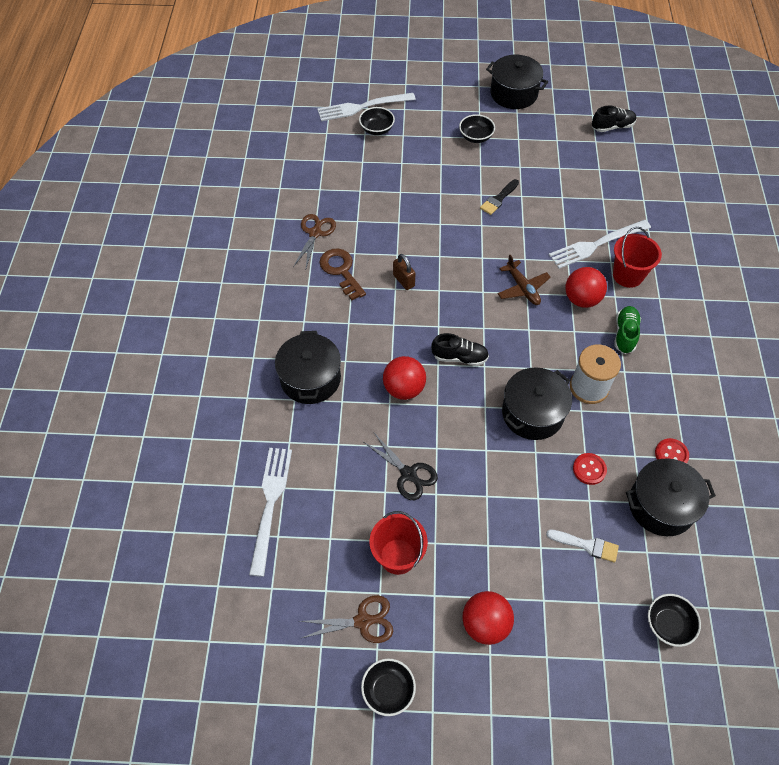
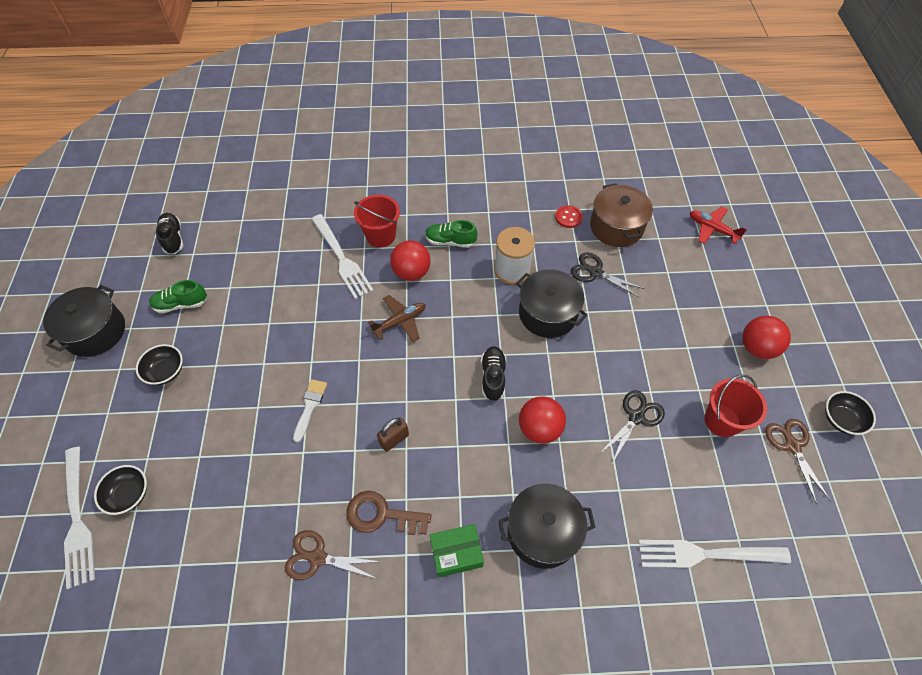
camera: 95 degrees left, 0 degrees up
(303, 317) = (456, 553): none -> green box
(341, 271) = (381, 515): brown key -> brown key turned 45 degrees clockwise
(498, 199) = (272, 345): black brush -> none
(540, 139) = (181, 304): none -> green shoe
(586, 545) = (665, 276): white brush -> white brush (310, 406)
(589, 469) = (595, 272): red button -> black scissors
(661, 505) = (616, 227): black pot -> brown pot
(668, 624) = (712, 229): black bowl -> red plane

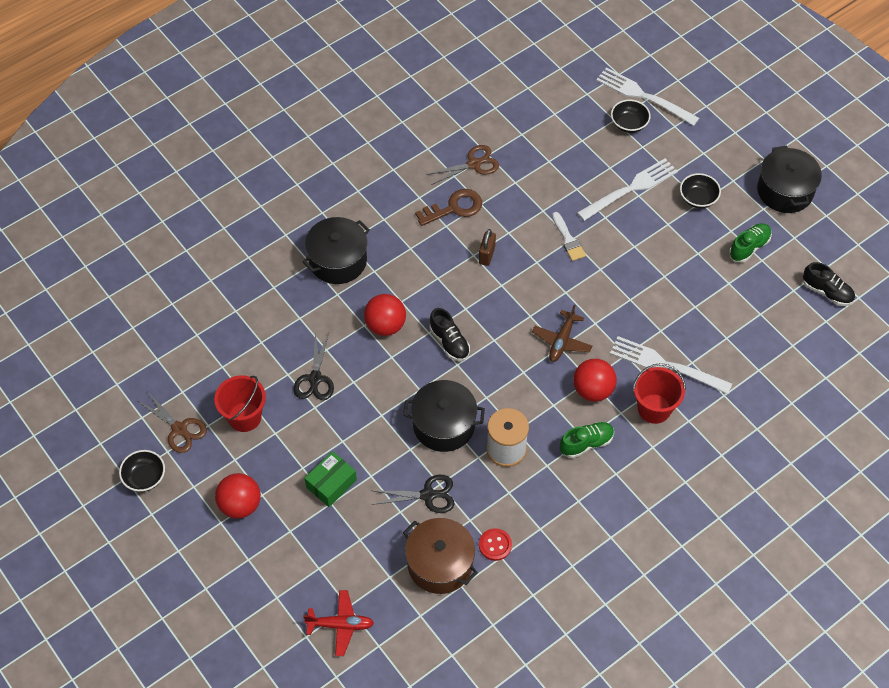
camera: 145 degrees right, 0 degrees up
(456, 553) = (387, 216): green box -> green box (331, 484)
(706, 554) = (216, 312): white fork -> white fork (631, 188)

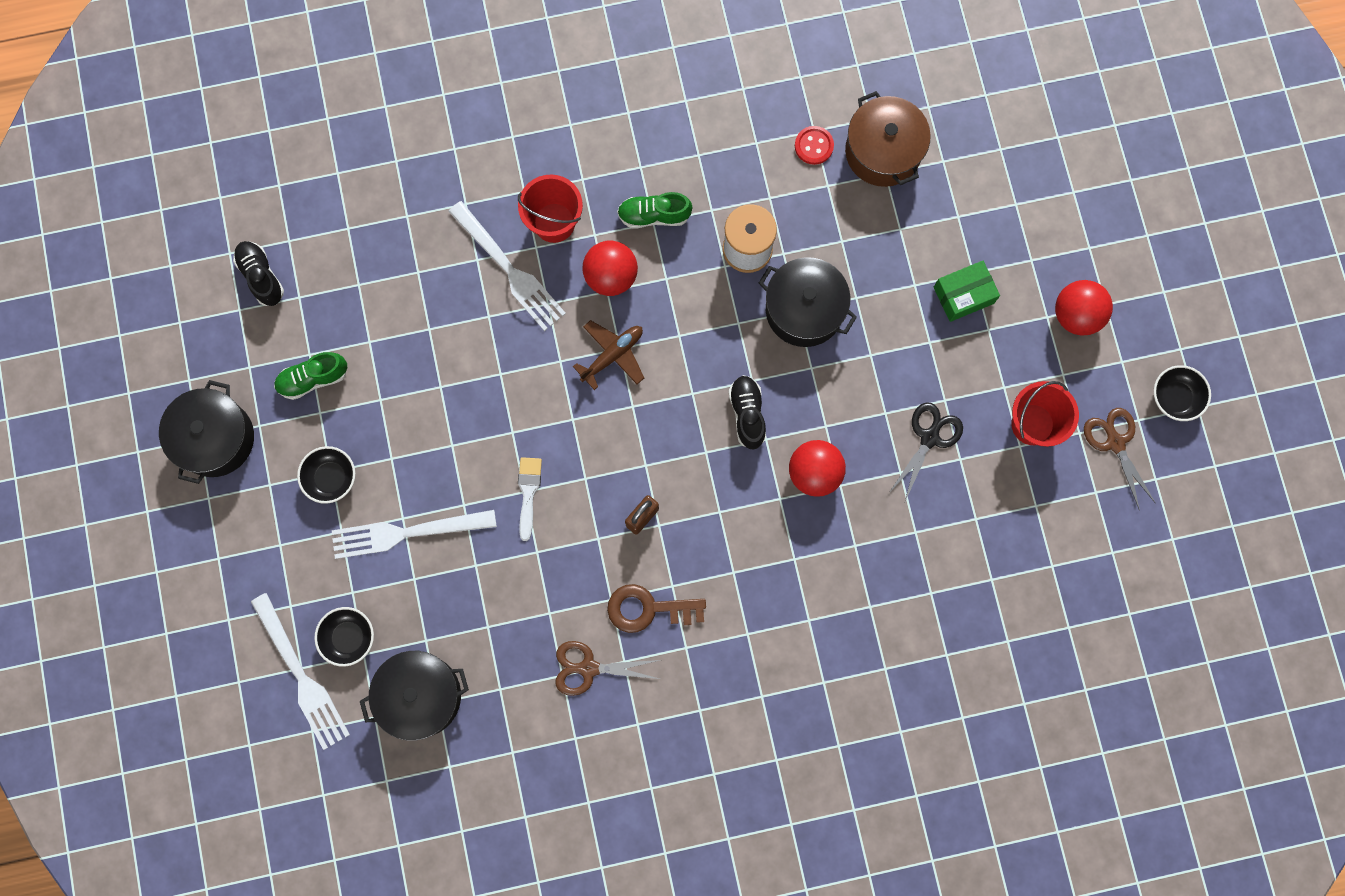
camera: 155 degrees left, 20 degrees up
(338, 261) = (834, 595): black pot -> black pot (420, 696)
(340, 625) = (1016, 133): red plane -> none
(428, 495) = (861, 234): black scissors -> none

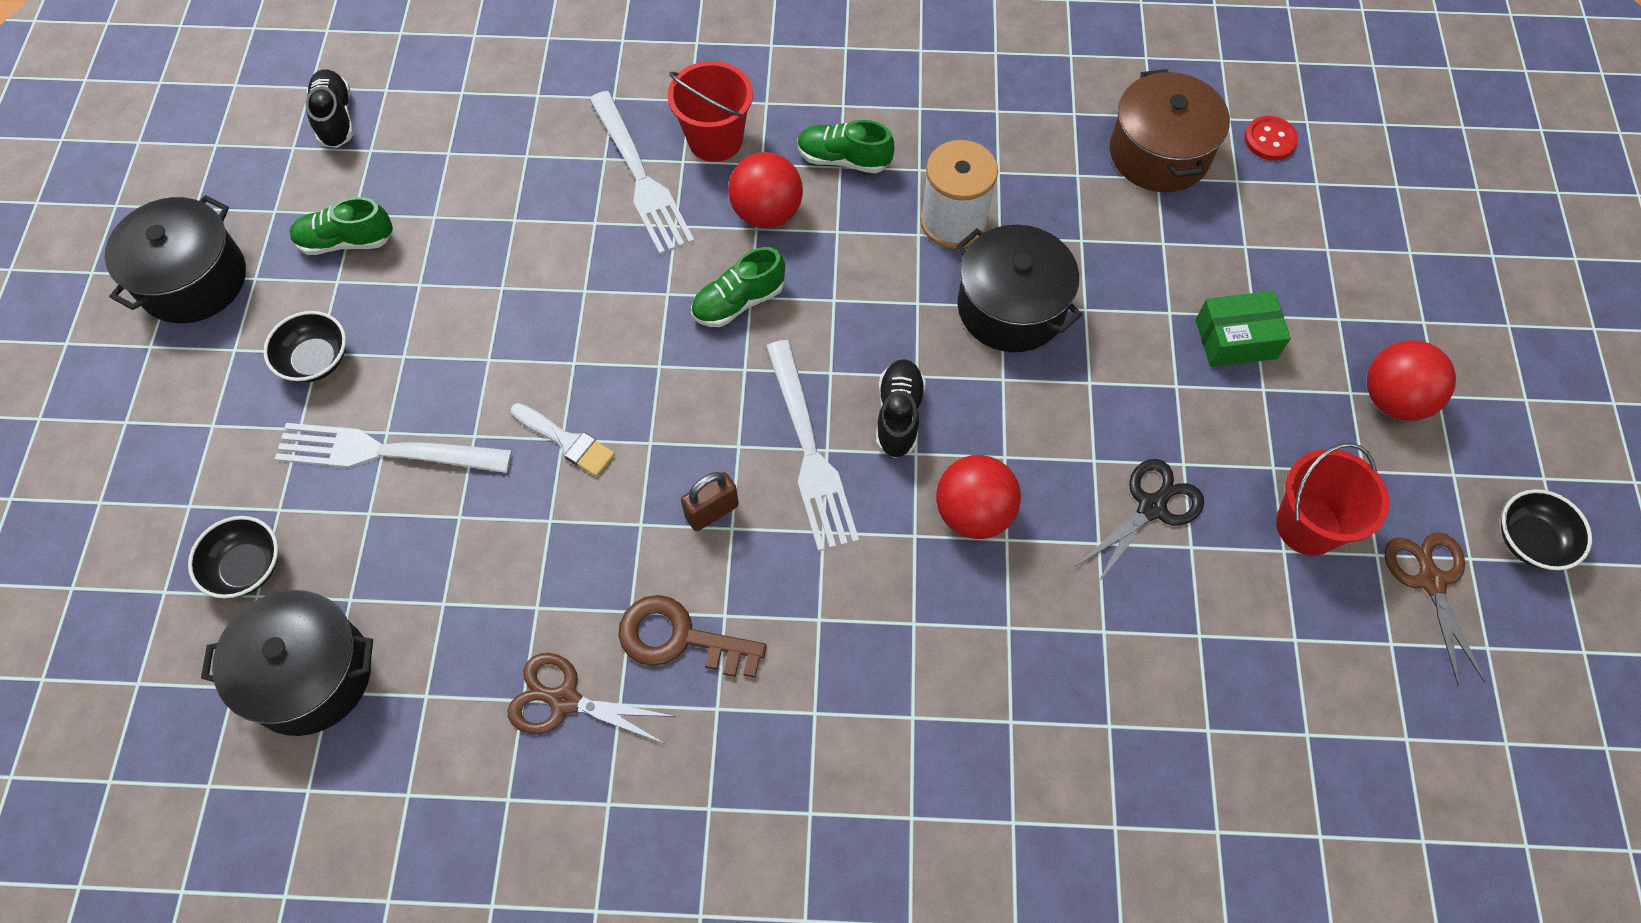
camera: 15 degrees right, 15 degrees down
(302, 676) = (159, 603): white fork -> white fork (810, 452)
(528, 492) = (567, 441): white brush -> white brush turned 105 degrees clockwise
(612, 355) = (738, 302): brown plane -> green shoe
(814, 146) = (1070, 129): red button -> red button (1270, 140)

